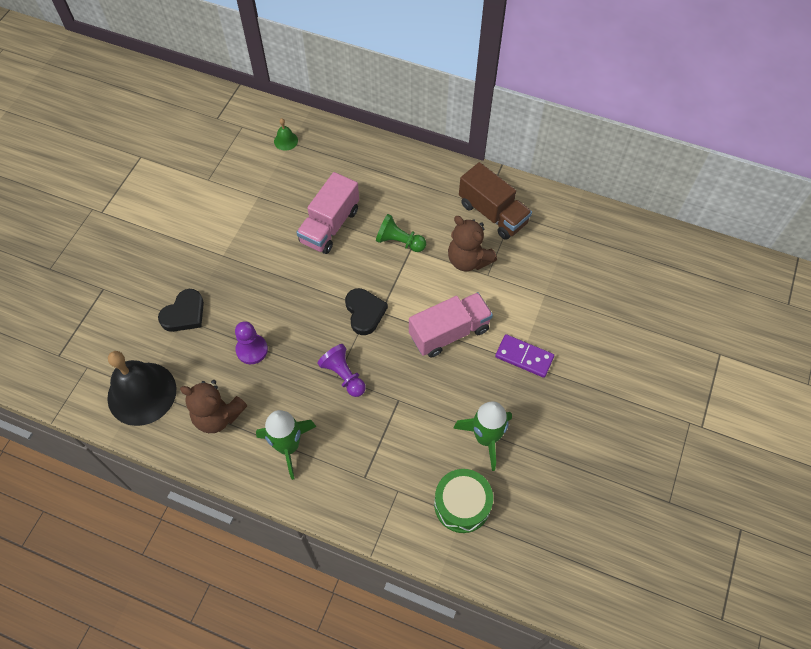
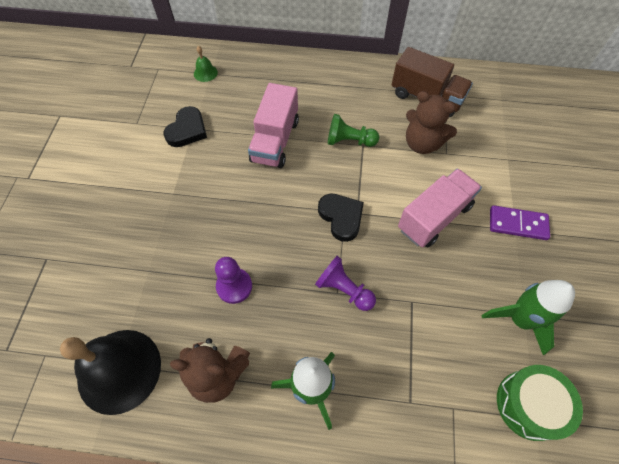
camera: 15 degrees left, 0 degrees up
(184, 314) = (147, 265): black heart -> black heart (187, 130)

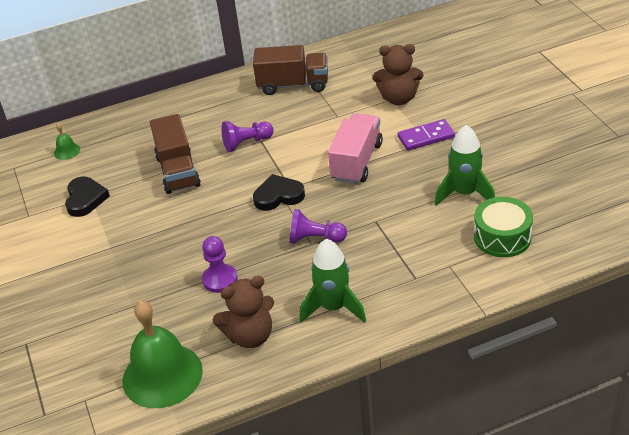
camera: 25 degrees left, 20 degrees down
(119, 370) = (162, 375): black bell -> green bell
(275, 141) = (178, 171): pink truck -> brown truck
(341, 217) = (278, 196): black heart -> black heart turned 45 degrees counterclockwise
(349, 141) = (246, 143): green pawn -> purple pawn
(422, 143) = (312, 118): brown teddy bear -> brown teddy bear (398, 98)

